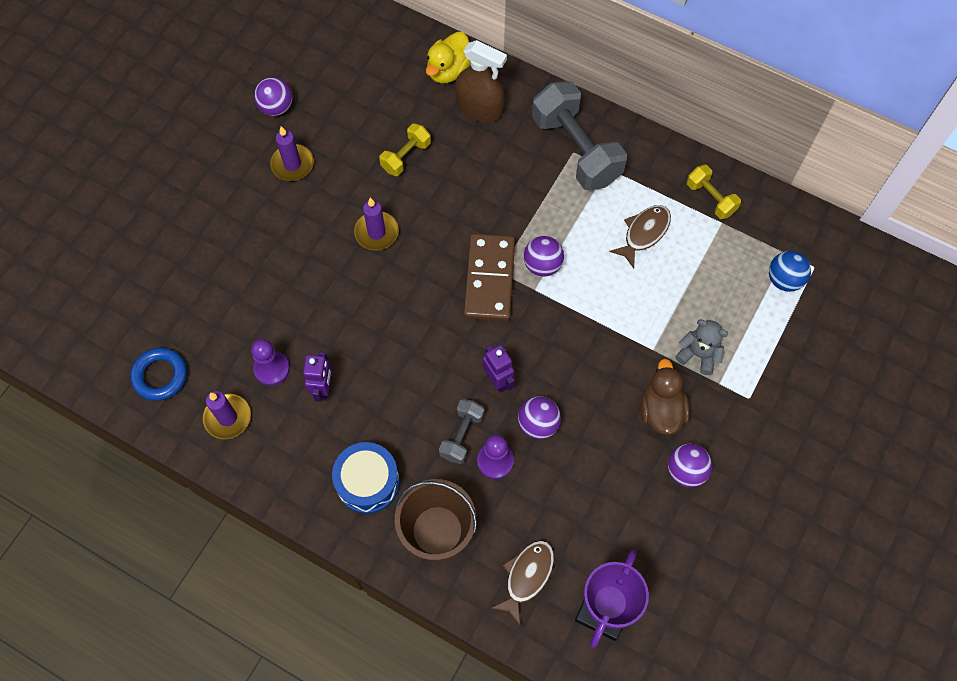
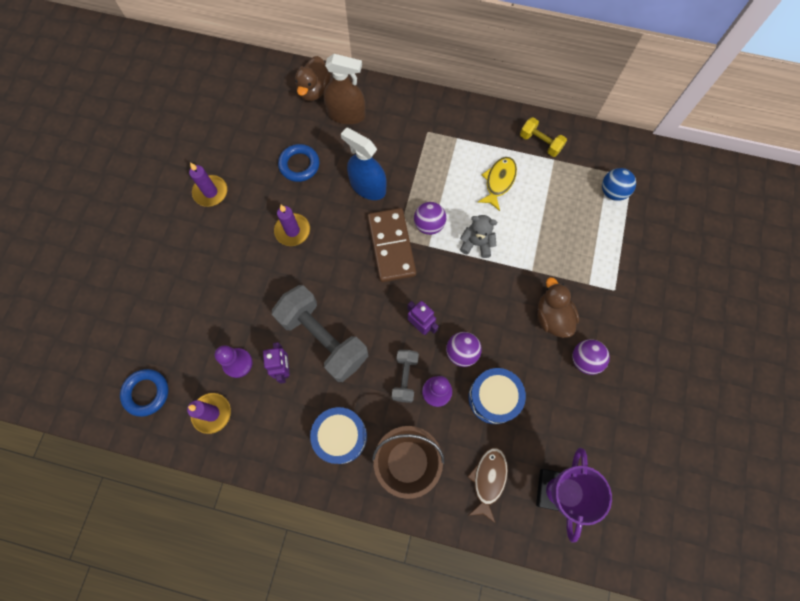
camera: 15 degrees left, 5 degrees up
(276, 107) = (185, 150): purple ball -> none
(406, 156) = (299, 165): yellow dumbbell -> blue ring
(448, 71) = (314, 90): yellow duck -> brown duck
(481, 202) = (368, 187): none -> blue spray bottle
(561, 486) = (494, 398): none -> blue drum
(576, 150) = (429, 129): grey dumbbell -> grey dumbbell (323, 339)
(644, 233) = (499, 181): brown fish -> yellow fish
(698, 354) = (567, 265): grey teddy bear -> grey teddy bear (476, 243)

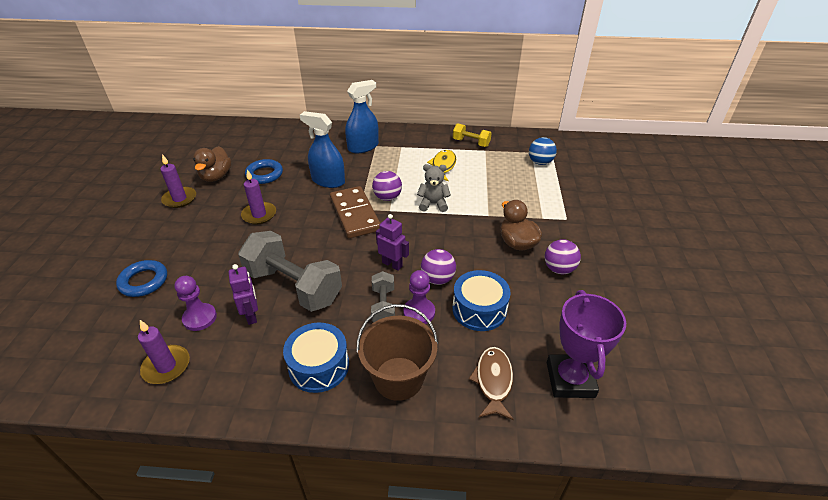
camera: 10 degrees left, 30 degrees down
(146, 393) = (89, 358): blue ring -> blue ring (144, 281)
(314, 90) = (276, 133): brown duck -> brown duck (216, 176)
(346, 114) = (305, 143): brown spray bottle -> none
(412, 131) = (363, 147): none -> blue spray bottle

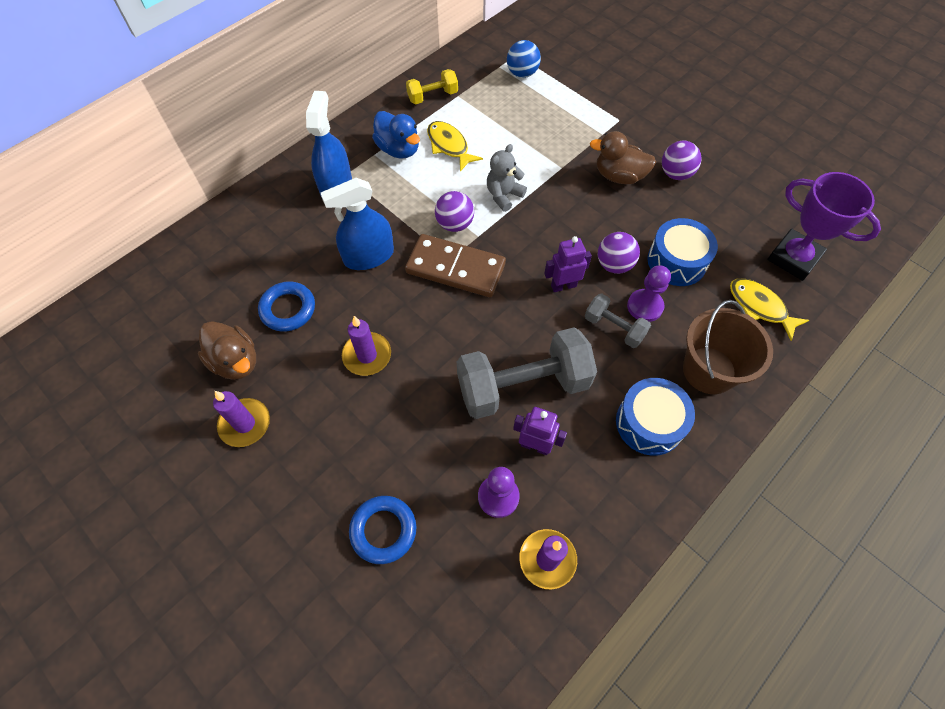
camera: 50 degrees left, 20 degrees up
(416, 152) = (398, 149): none -> blue duck
(493, 381) = (759, 307): brown fish -> yellow fish

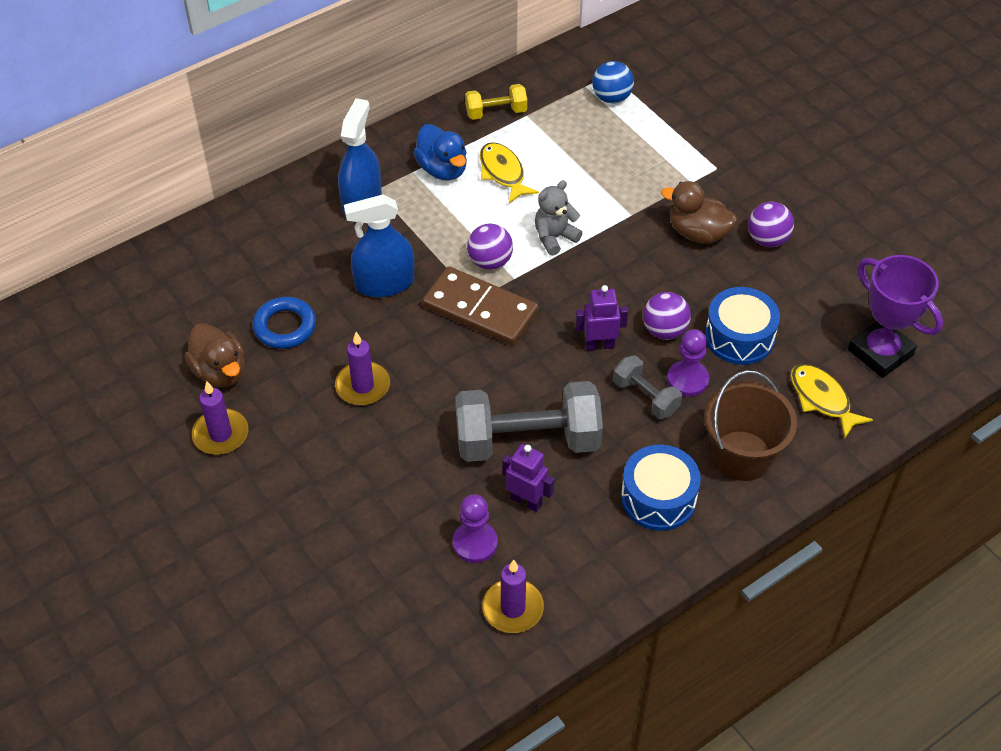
camera: 10 degrees right, 10 degrees down
(383, 530) = (347, 555): blue ring -> none

